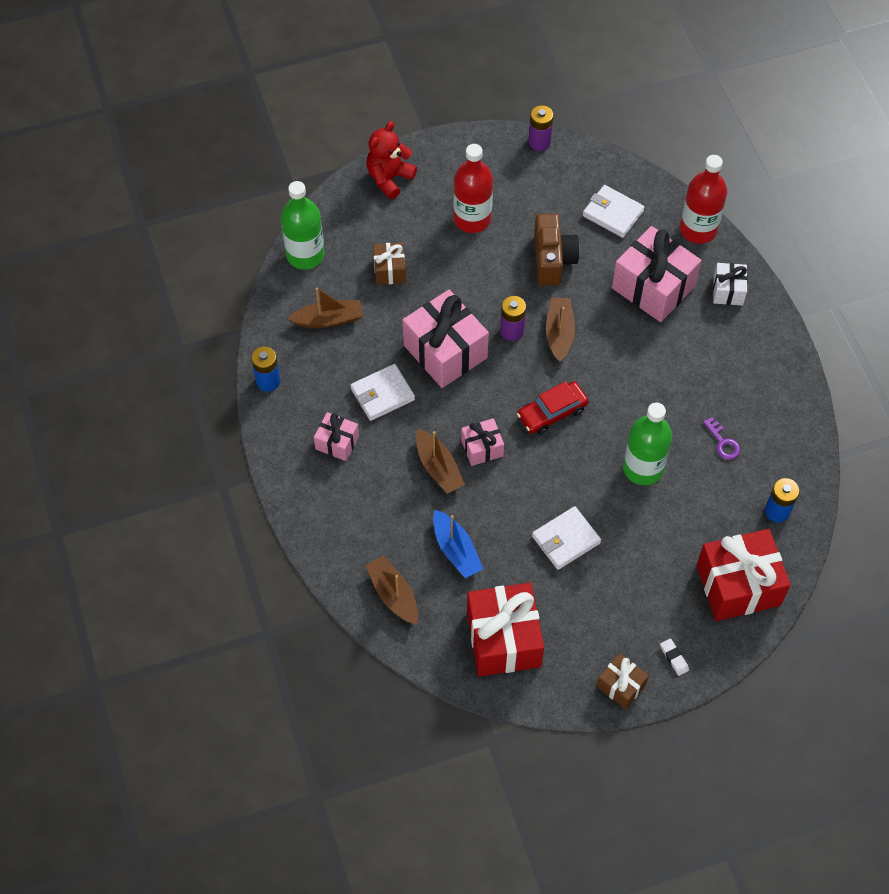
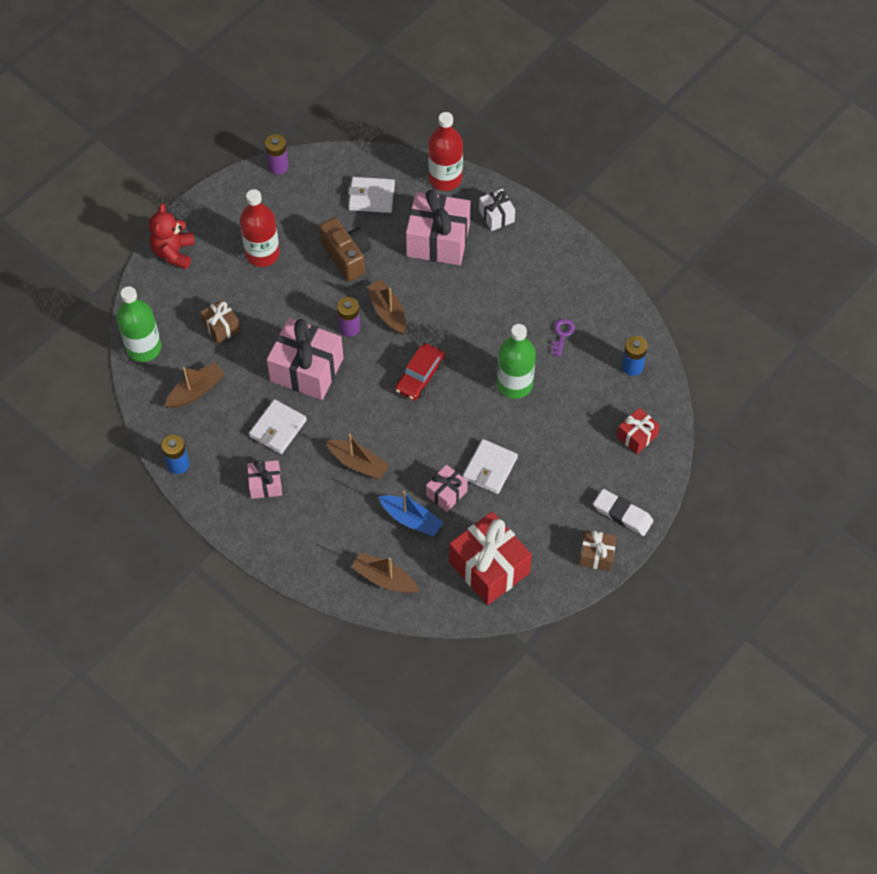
camera: 30 degrees left, 0 degrees up
(482, 448) = (382, 431): pink gift -> pink gift (446, 493)
(674, 658) = (622, 514): white eraser -> white eraser, size x1.91
(722, 442) = (562, 335): purple key -> purple key turned 105 degrees counterclockwise
(738, 585) = (637, 436): red gift -> red gift, size x0.52

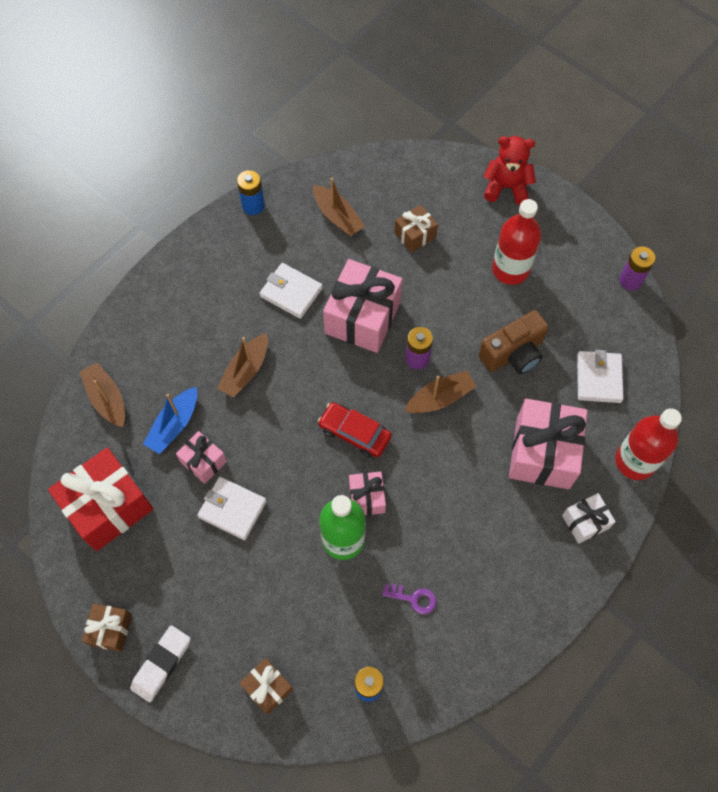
camera: 90 degrees right, 5 degrees up
(144, 348) = (388, 168): green bottle -> none
(265, 484) = (225, 283): pink gift -> pink gift (367, 498)
(384, 578) = (107, 399): brown boat -> brown boat turned 60 degrees counterclockwise
(637, 436) = (268, 687): red gift -> brown gift

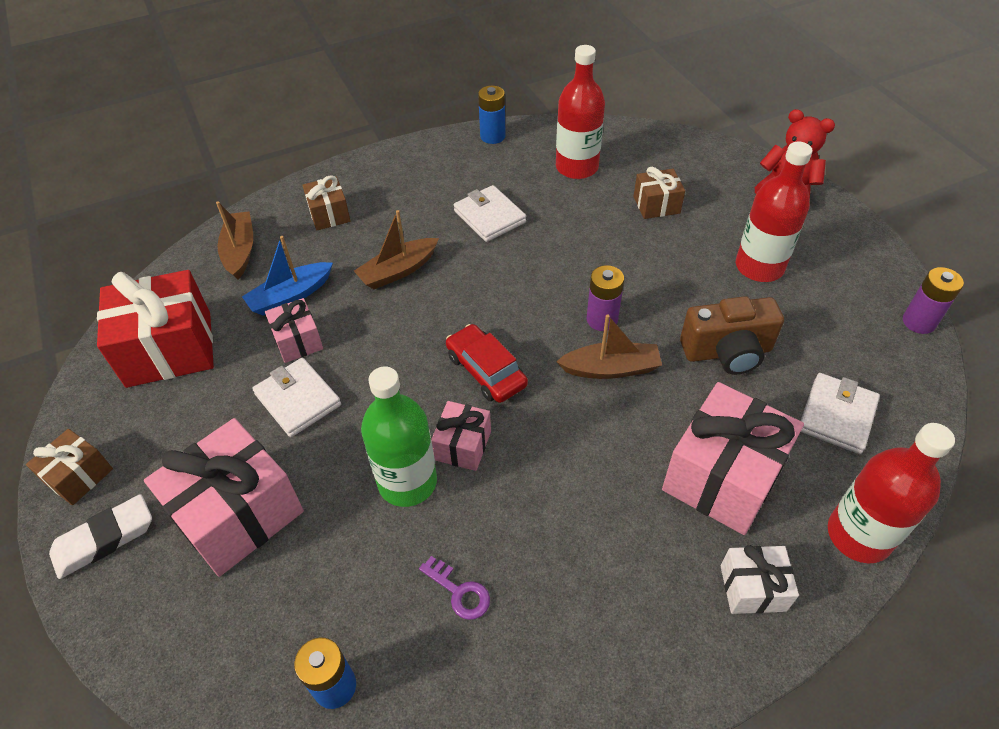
camera: 25 degrees right, 15 degrees down
(268, 687) = (206, 626): brown gift -> brown gift (329, 214)
(337, 216) = (577, 167): brown boat -> red bottle
(362, 317) = (557, 261): pink gift -> pink gift (238, 514)

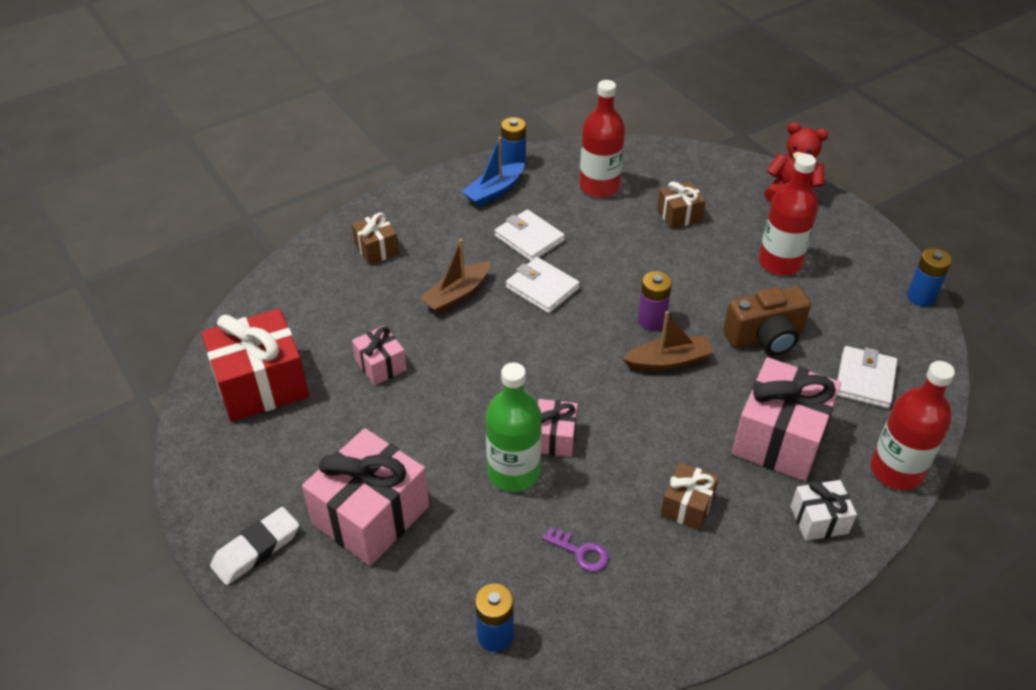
camera: 10 degrees left, 5 degrees down
(79, 476) = (213, 501): brown gift -> brown gift (687, 506)
(240, 251) = (300, 290): brown boat -> none
(290, 296) = (362, 326): blue boat -> blue boat (494, 191)
(298, 400) = (396, 415): white wallet -> white wallet (542, 288)
(486, 370) = (559, 374): red car -> none
(918, 322) = (921, 297): purple battery -> blue battery

